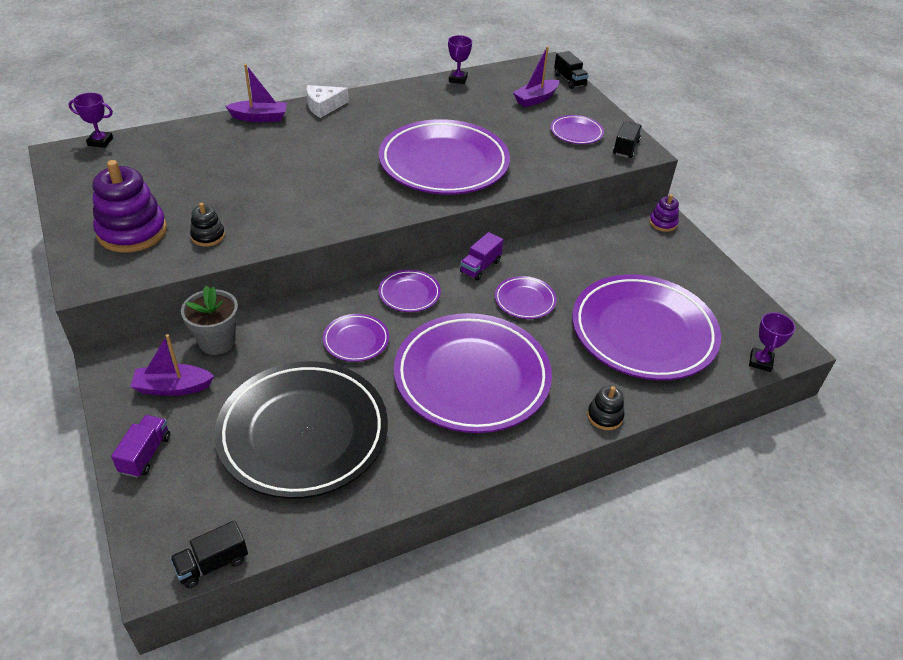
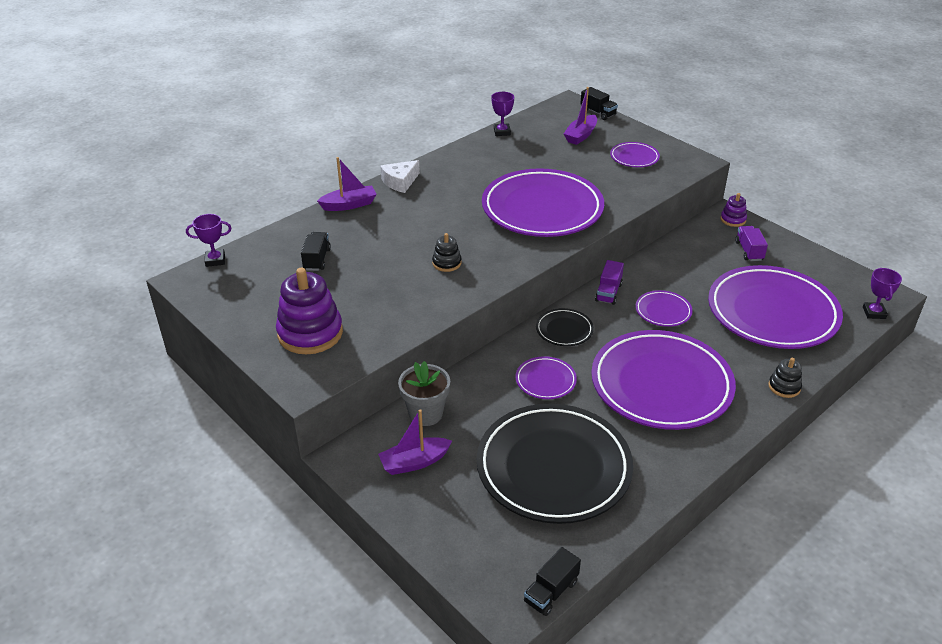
camera: 15 degrees left, 5 degrees down
(145, 454) = (431, 523): purple truck -> purple truck (749, 251)
(208, 236) = (382, 320): black stacking toy -> black stacking toy (446, 263)
(409, 294) = (564, 330): purple plate -> black plate
(625, 148) = (683, 162): black truck -> black truck (317, 259)

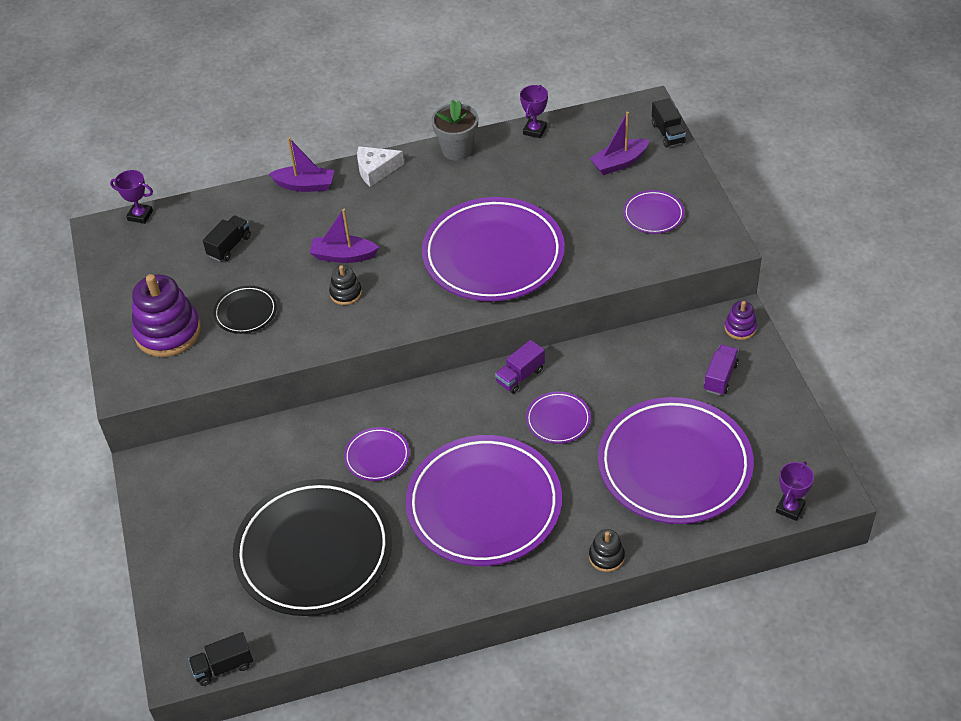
camera: 30 degrees right, 10 degrees up
(414, 462) = (200, 496): purple boat -> purple boat (343, 256)
(425, 413) = (243, 449): grey flower pot -> grey flower pot (457, 150)
(564, 330) = (439, 405): black plate -> black plate (245, 312)

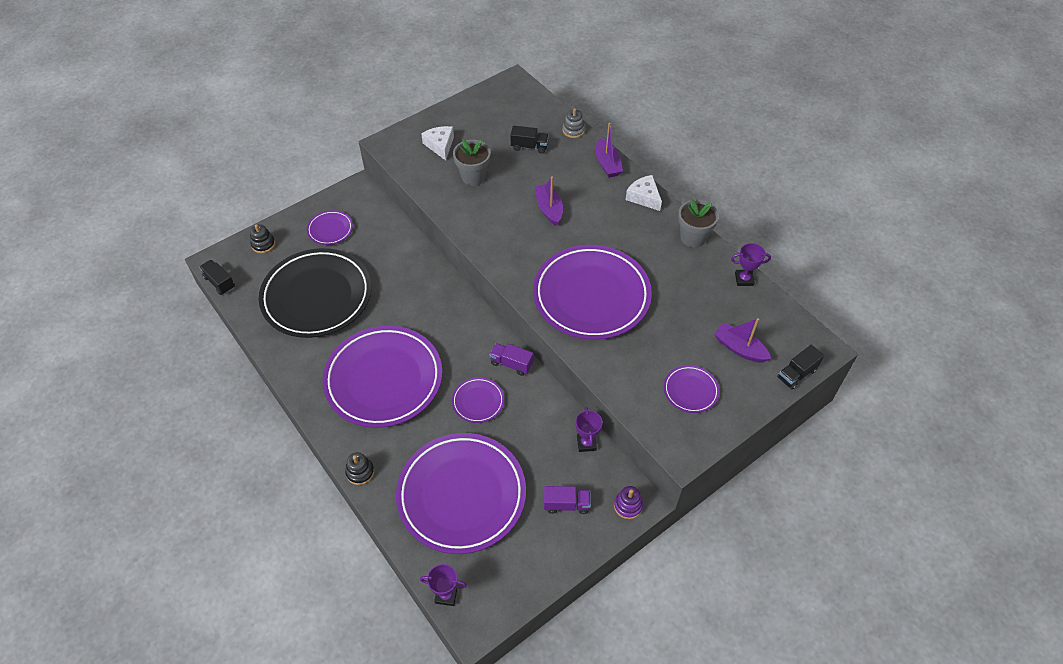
camera: 65 degrees right, 5 degrees up
(140, 215) = (536, 94): purple trophy -> purple trophy (586, 443)
(168, 332) = (440, 145): purple stacking toy -> white cheese
(229, 199) = (573, 130): none -> grey stacking toy
(245, 312) = (473, 176): black plate -> grey flower pot
(346, 293) = (513, 222): black stacking toy -> black stacking toy (263, 244)
(377, 456) = (406, 303): purple plate -> purple plate (330, 229)

